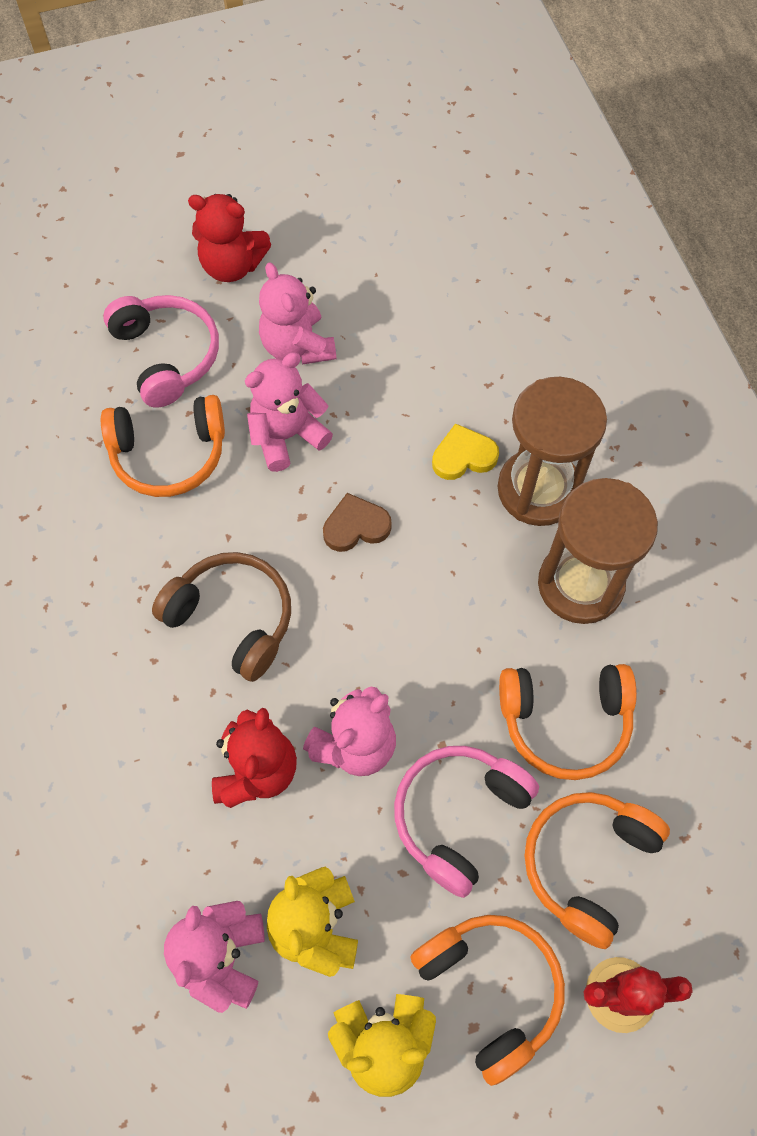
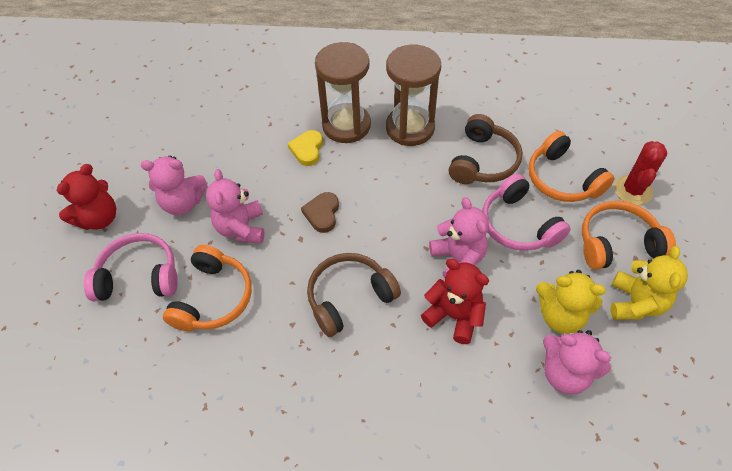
camera: 65 degrees left, 10 degrees down
(565, 722) = (483, 161): orange headphones -> brown headphones

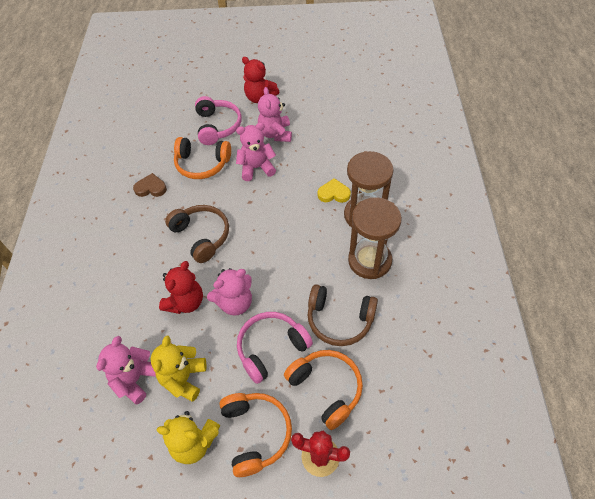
camera: 85 degrees right, 0 degrees up
(322, 214) = (272, 211): brown heart -> brown heart (151, 188)
(562, 179) = (326, 388): orange headphones -> orange headphones turned 90 degrees clockwise

